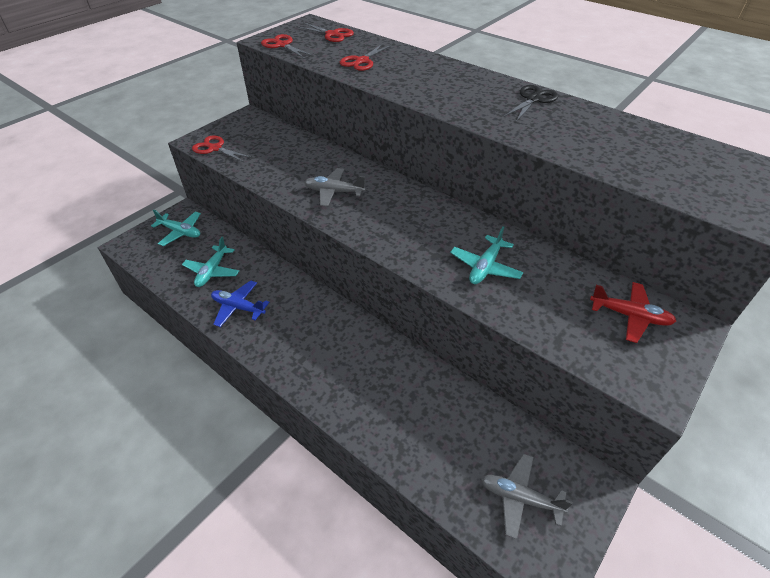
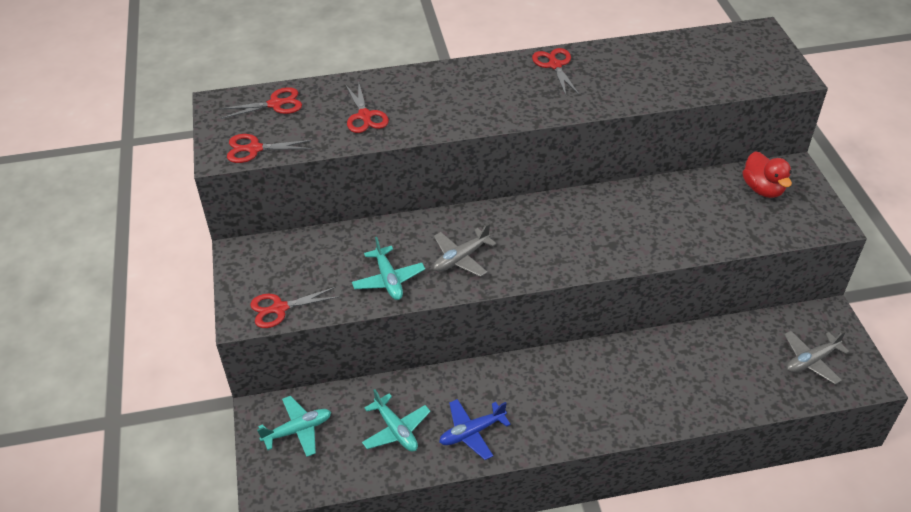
camera: 50 degrees left, 0 degrees up
(485, 267) = (651, 225): turquoise plane -> turquoise plane (388, 279)
(533, 99) = (555, 65): black scissors -> red scissors
(629, 316) = (762, 189): red plane -> red duck

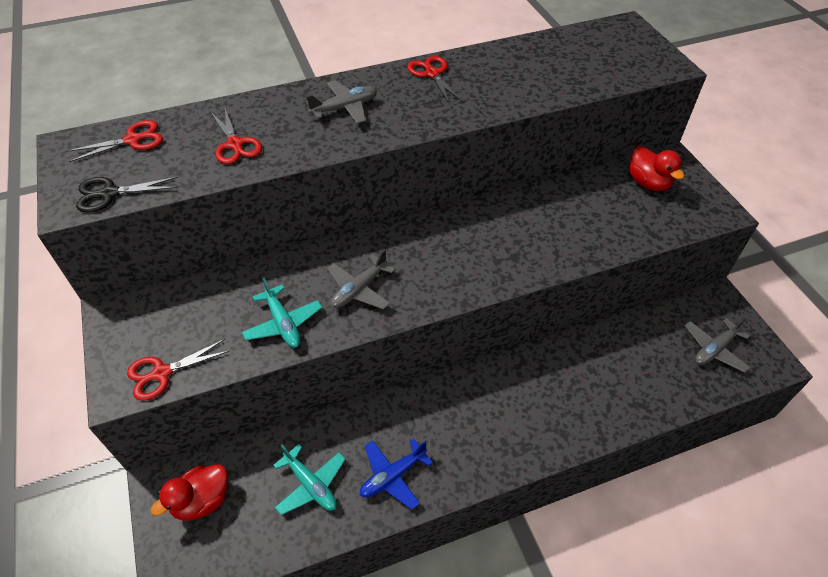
camera: 10 degrees left, 5 degrees up
(254, 149) = (110, 194): red scissors -> black scissors
(298, 430) = (202, 501): turquoise plane -> red duck
(467, 91) = (345, 108): none -> grey plane

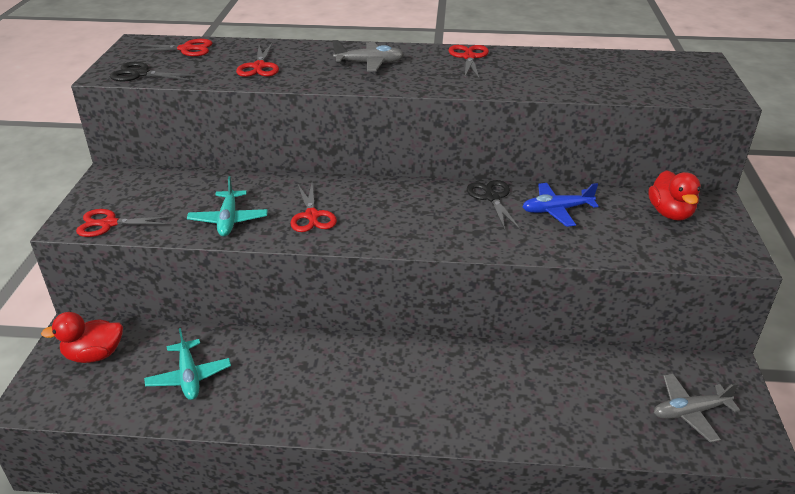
camera: 25 degrees right, 15 degrees down
(359, 289) = (312, 216): grey plane -> red scissors
(393, 476) = (265, 397): blue plane -> blue plane (556, 210)
(502, 213) = (492, 198): none -> black scissors

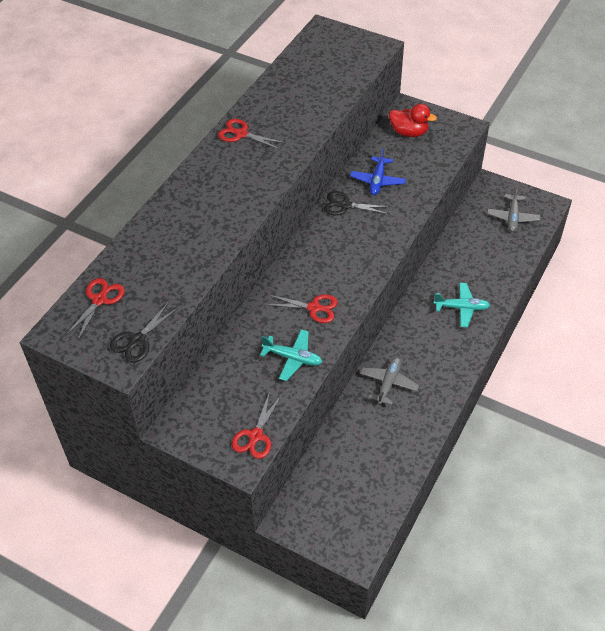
camera: 65 degrees left, 15 degrees up
(94, 355) = (323, 507): red duck -> none
(189, 376) = (375, 450): turquoise plane -> turquoise plane (461, 308)
(259, 67) = (175, 258): red scissors -> none
(369, 63) = (215, 191): grey plane -> grey plane (388, 384)

